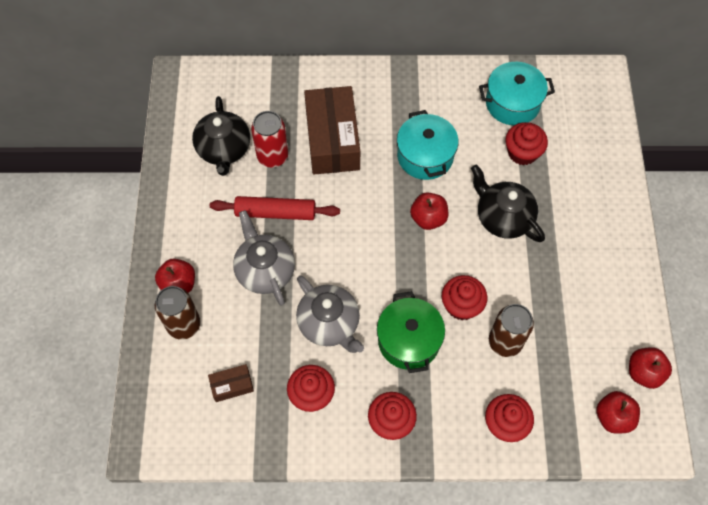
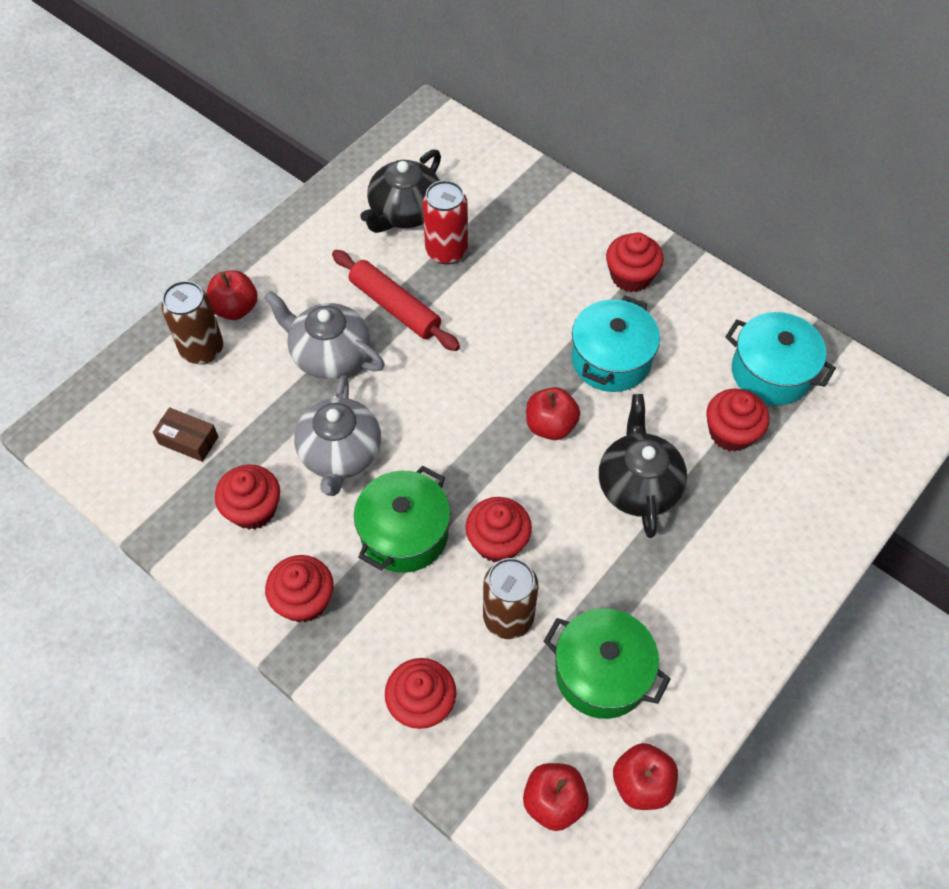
camera: 40 degrees right, 5 degrees down
(265, 270) = (329, 354): grey teapot -> grey teapot turned 75 degrees counterclockwise
(332, 140) = (525, 276): brown box -> none
(391, 98) = (631, 276): none -> red cupcake
(576, 333) = (602, 673): none -> green pot

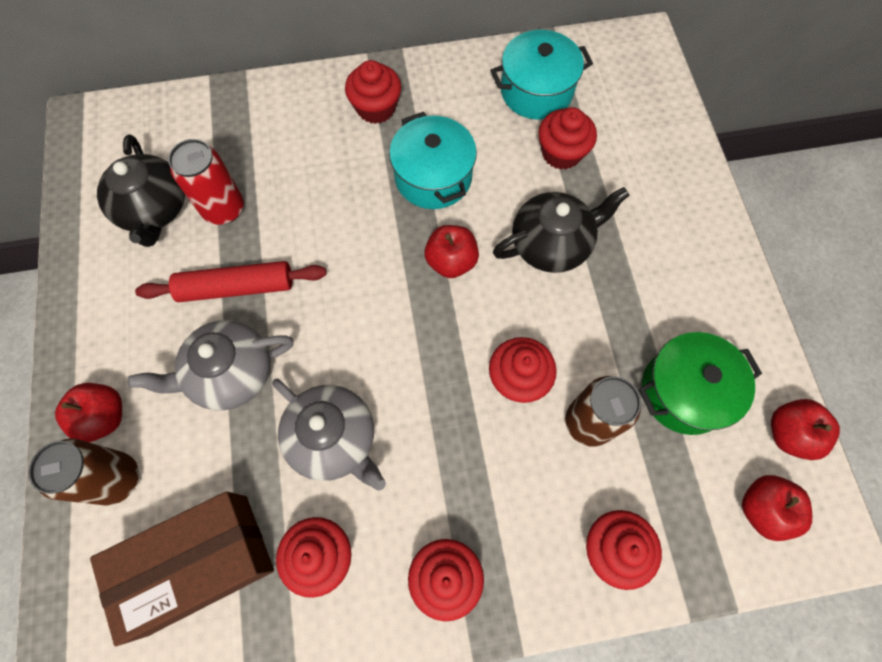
camera: 50 degrees left, 10 degrees up
(188, 440) = (198, 563): brown box -> brown box, size x2.22
(404, 533) = (452, 444): green pot -> none
(638, 485) = (552, 243): black teapot -> black teapot turned 120 degrees clockwise

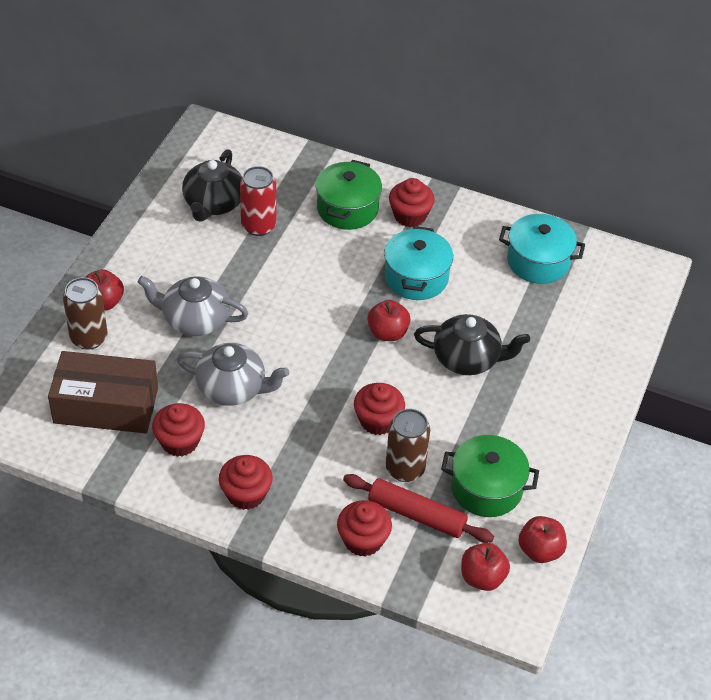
camera: 30 degrees right, 20 degrees down
(236, 287) = (233, 275): red rolling pin -> red rolling pin (416, 515)
(306, 135) = (347, 208): none -> green pot
(334, 439) = (233, 388): grey teapot -> grey teapot turned 60 degrees counterclockwise
(561, 153) = (523, 309): red cupcake -> none

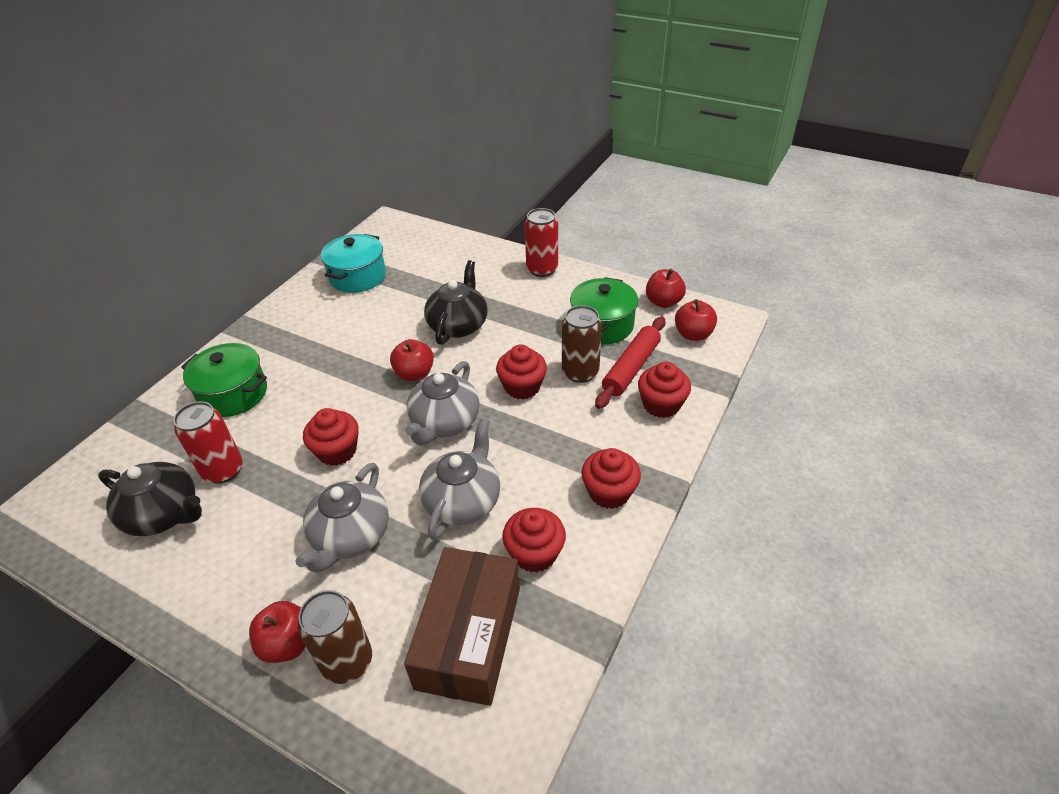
camera: 80 degrees left, 5 degrees down
(323, 364) = (444, 423): none -> grey teapot
(410, 215) = (266, 349): red cupcake -> red cupcake (337, 451)
(416, 277) = (349, 350): turquoise pot -> none
(584, 427) = (542, 269): none -> red can

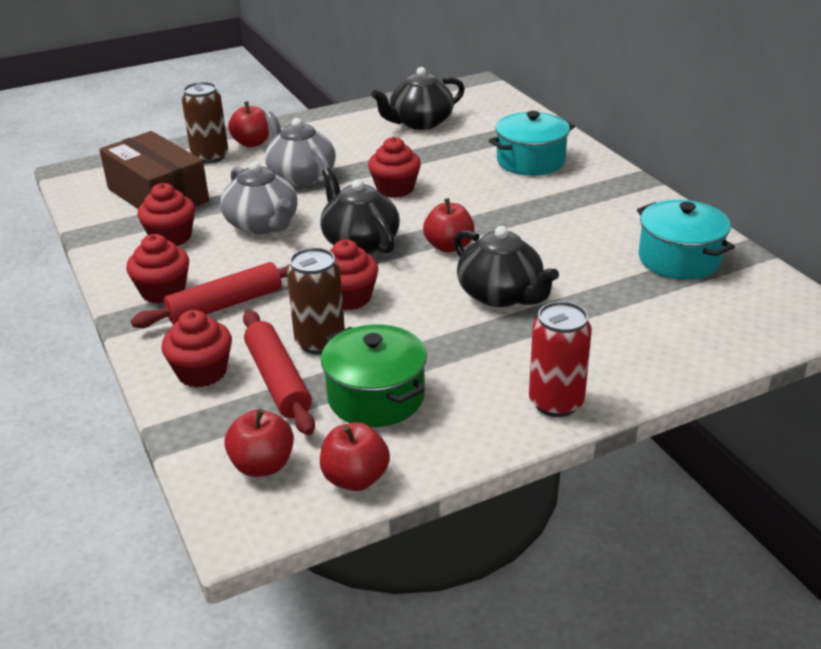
camera: 125 degrees right, 10 degrees down
(223, 470) = (437, 145): red can -> none
(233, 394) = (530, 161): green pot -> turquoise pot
(444, 423) = (359, 242): grey teapot -> black teapot
(589, 443) = (225, 305): none -> red rolling pin

